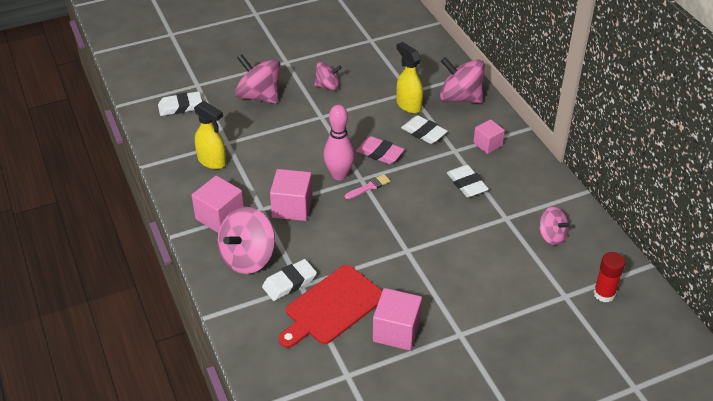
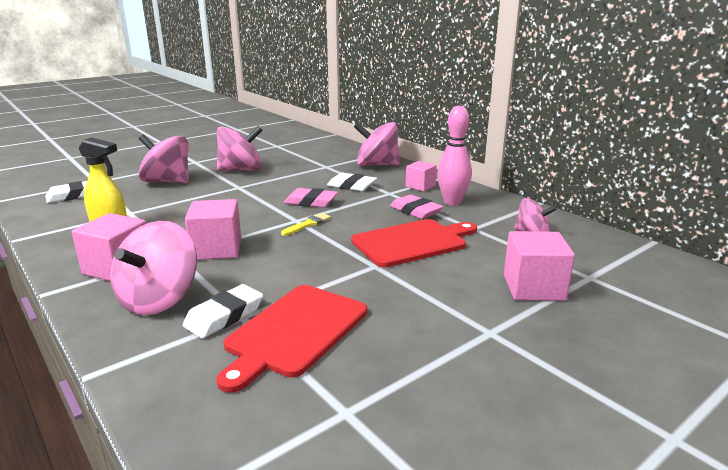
camera: 15 degrees left, 20 degrees down
(328, 86) = (241, 170): pink spinning top -> pink spinning top, size x1.68
(339, 175) = (269, 220): pink bowling pin -> pink bowling pin (452, 202)
(369, 187) = (308, 224): pink brush -> yellow brush
(396, 331) = (400, 343): pink cube -> pink cube (533, 288)
(408, 105) = (328, 173): yellow spray bottle -> none
(447, 227) = (412, 242): none -> red cutting board
(467, 184) = (415, 211): white eraser -> pink eraser
(604, 294) = (630, 269): red glue stick -> none

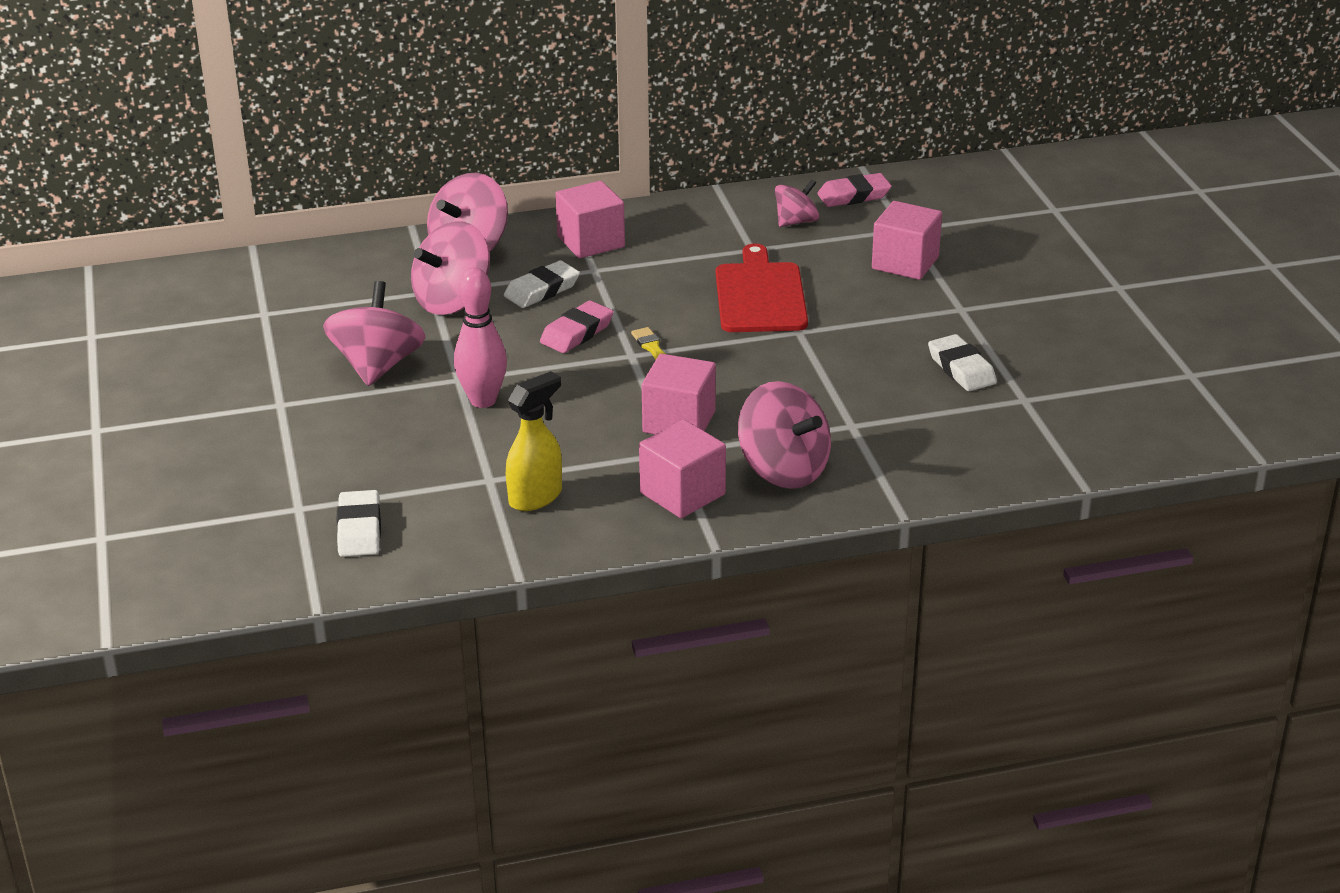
camera: 65 degrees left, 10 degrees up
(167, 181) = (371, 439): pink spinning top -> pink spinning top (452, 301)
(224, 316) = (845, 435): white eraser -> white eraser (961, 369)
(294, 332) = (899, 401): red cutting board -> none
(415, 211) = (673, 269): pink eraser -> pink eraser (854, 195)
(420, 186) = (591, 242): pink cube -> pink cube, size x1.55
(452, 202) = (666, 237): pink bowling pin -> pink bowling pin (483, 400)

